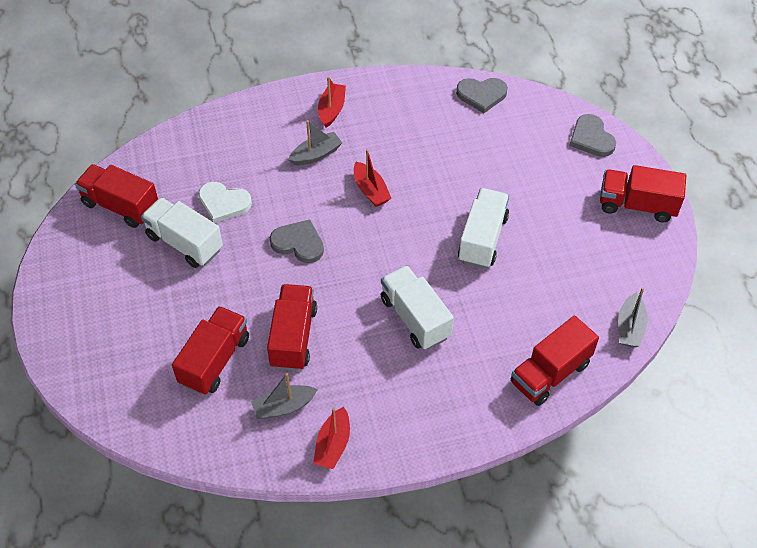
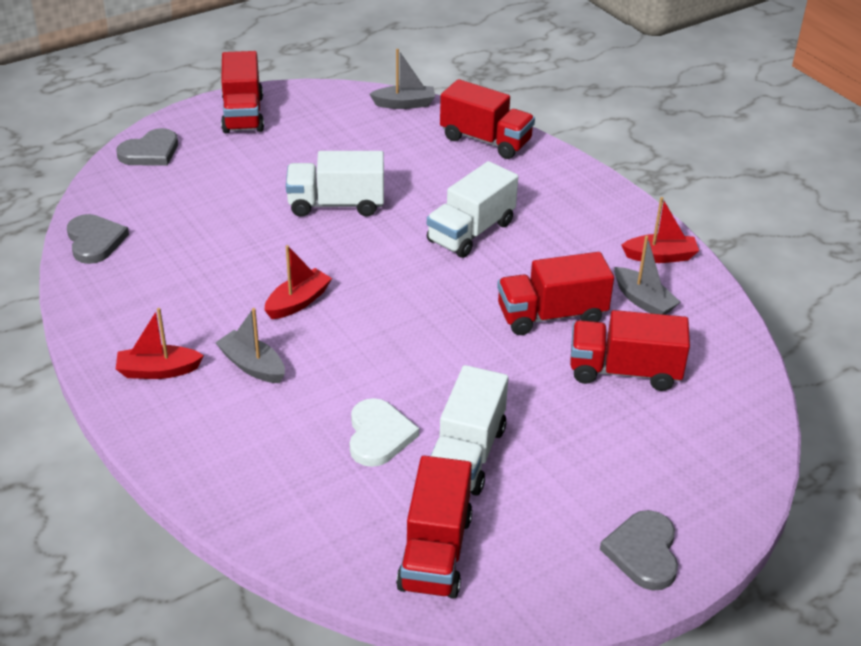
camera: 110 degrees left, 15 degrees down
(298, 243) = (413, 345): grey heart -> grey heart (643, 552)

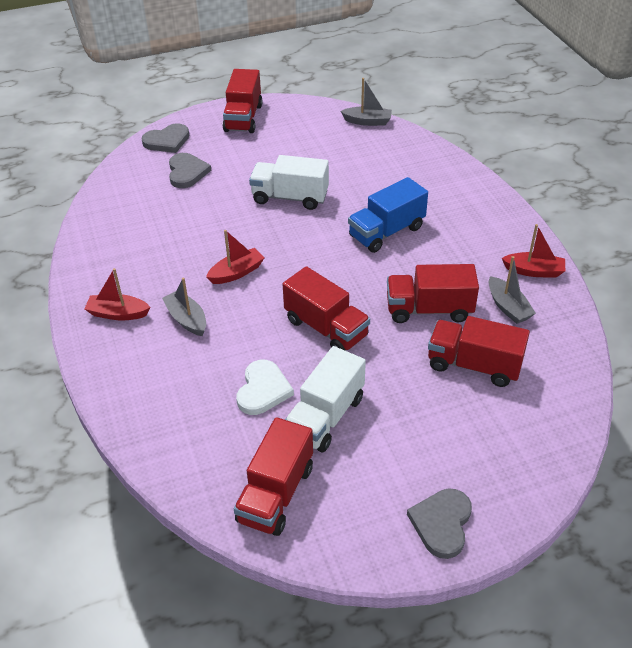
camera: 15 degrees right, 5 degrees up
(95, 241) = (106, 206): grey heart -> grey heart (187, 172)
(471, 232) = (386, 232): white truck -> blue truck
(485, 140) = (421, 157): red truck -> red truck (326, 328)

